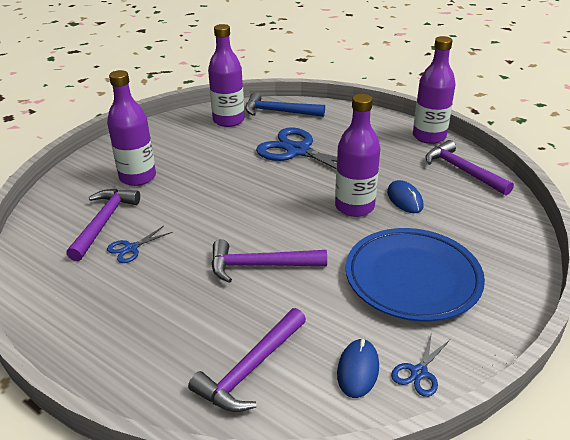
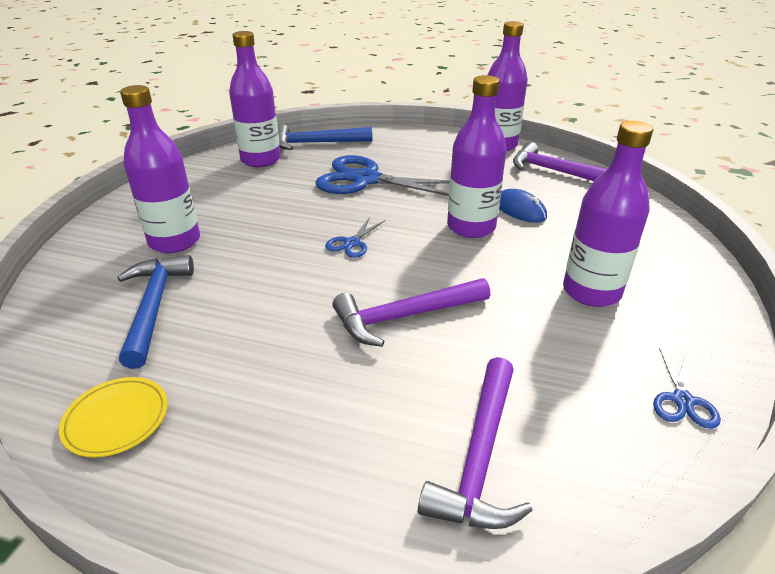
camera: 20 degrees left, 0 degrees up
(52, 289) = (117, 419): none -> yellow plate
(104, 222) = (154, 307): purple hammer -> blue hammer
(131, 248) = (213, 333): blue scissors -> blue scissors (352, 243)
(358, 370) = (612, 417): blue mouse -> none
(412, 278) = (591, 292): blue plate -> purple bottle

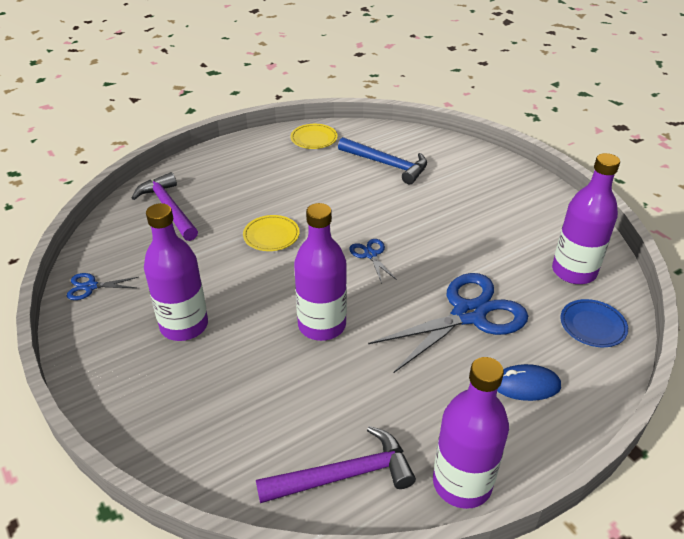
camera: 130 degrees right, 5 degrees up
(175, 241) = (456, 188): purple bottle -> none
(317, 143) = (592, 326): blue hammer -> blue plate
(405, 317) = (271, 236): purple hammer -> yellow plate
(520, 210) = (311, 376): blue mouse -> blue mouse (526, 385)
(682, 400) = (90, 286): blue scissors -> blue scissors turned 60 degrees counterclockwise

